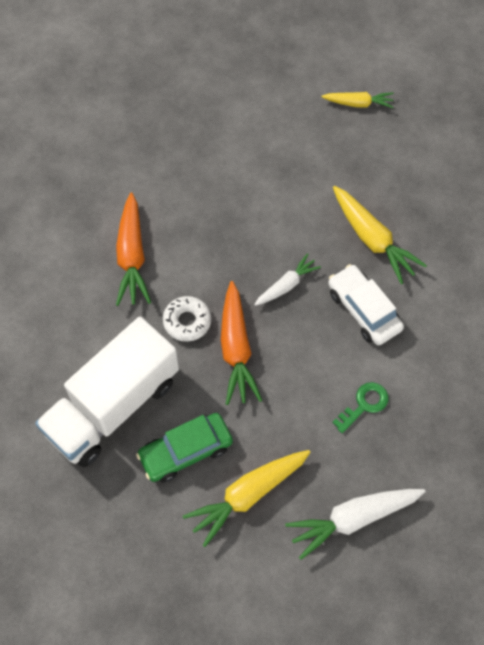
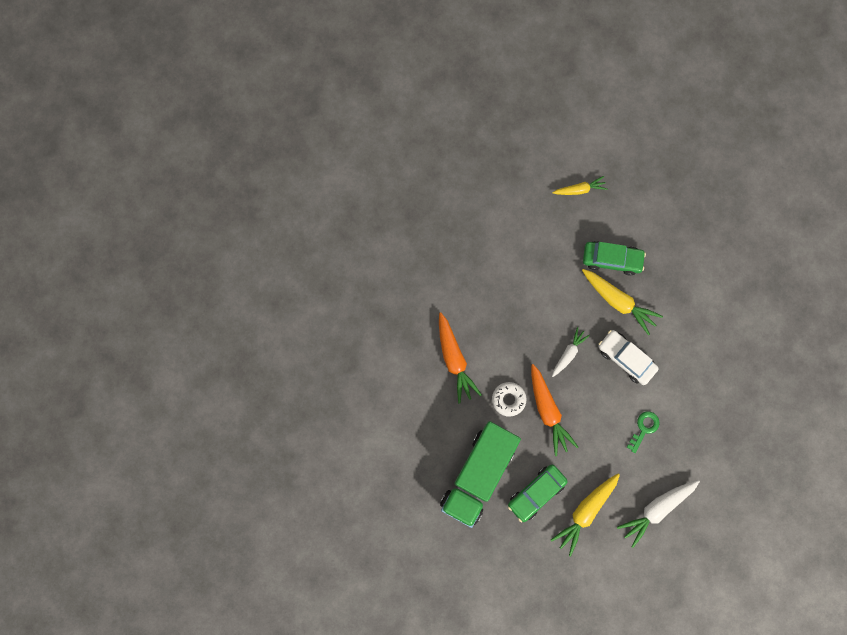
camera: 15 degrees left, 15 degrees up
(113, 406) = (478, 475): white truck -> green truck
(377, 189) = (612, 259): none -> green car

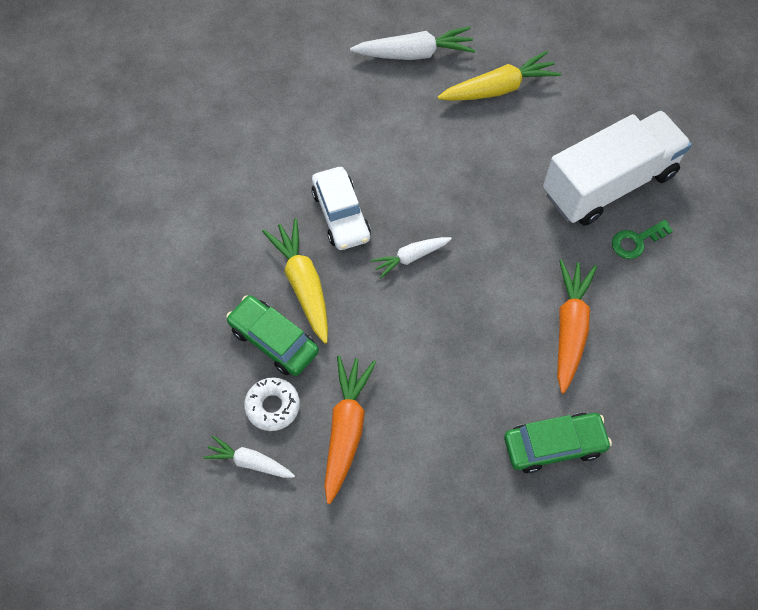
camera: 150 degrees left, 15 degrees down
(478, 475) = (609, 184): green truck -> white truck
(508, 399) = (522, 245): white donut -> white donut (273, 406)
(536, 493) = (546, 132): green car -> green car (554, 445)
(548, 411) = (479, 207): orange carrot -> orange carrot (346, 429)
(579, 189) = (250, 462): yellow carrot -> white carrot
(644, 428) = (373, 133): green key -> green key (636, 241)

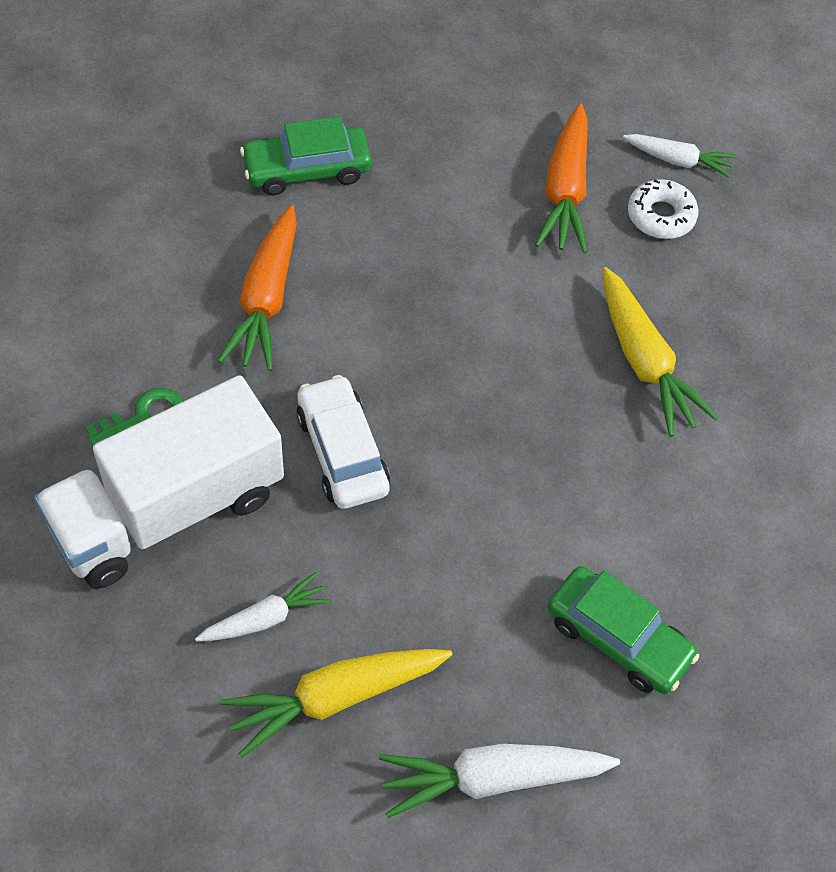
camera: 175 degrees right, 5 degrees down
(274, 340) = (673, 290): green car -> green car (618, 638)
(341, 215) = (601, 463): white car -> white car (342, 452)
(411, 257) = (490, 397): white carrot -> white carrot (265, 618)

